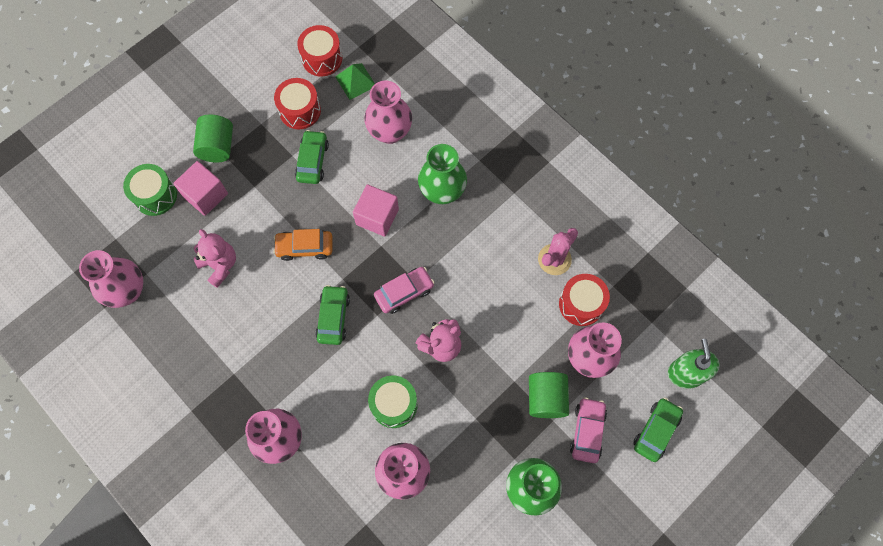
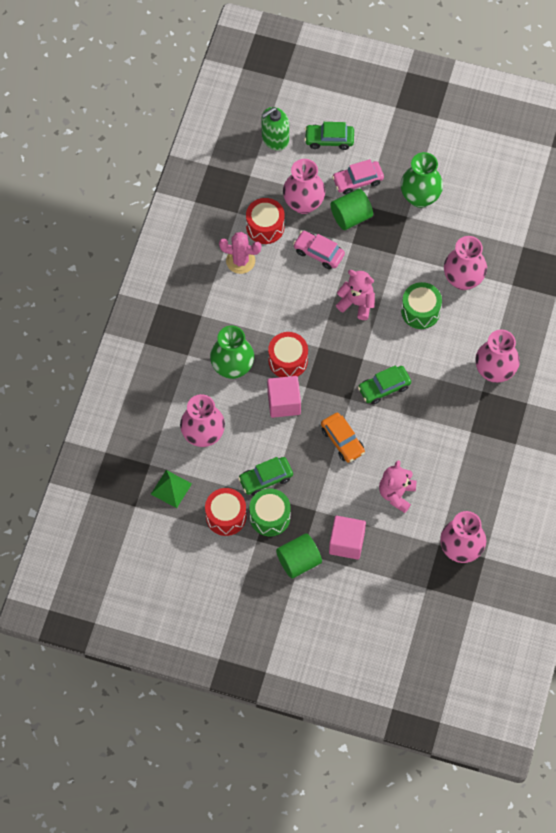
camera: 120 degrees left, 5 degrees down
(155, 195) = (371, 582): green drum -> green drum (270, 517)
(322, 58) = (165, 529): red drum -> red drum (288, 360)
(404, 292) = (333, 350): pink car -> pink car (318, 253)

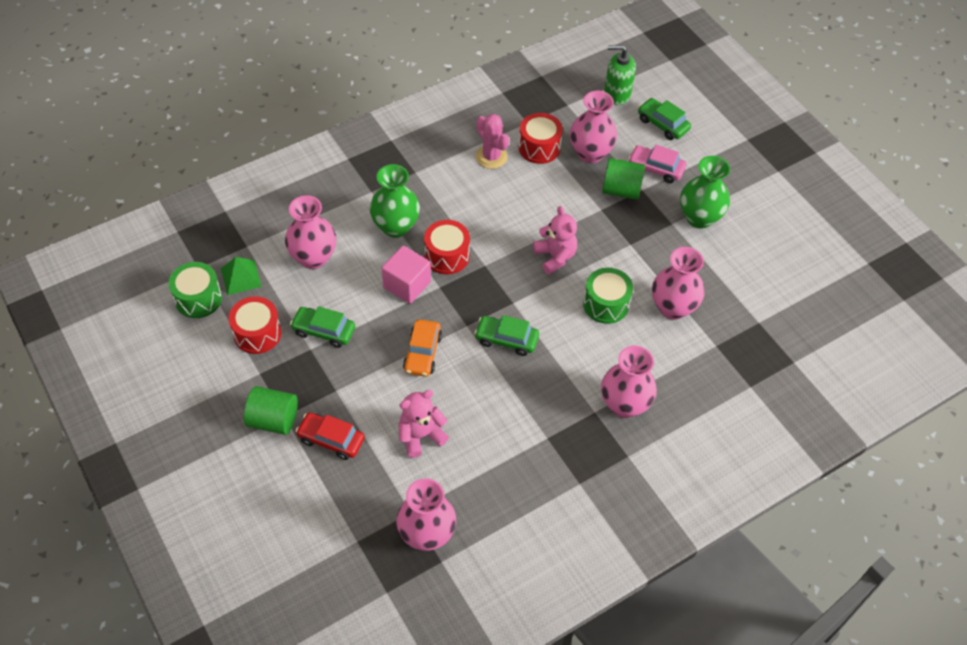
camera: 40 degrees right, 10 degrees down
(270, 517) = (292, 364): green drum -> green drum (198, 299)
(318, 253) = (563, 197): pink car -> none
(346, 543) = (331, 440): pink cube -> red car

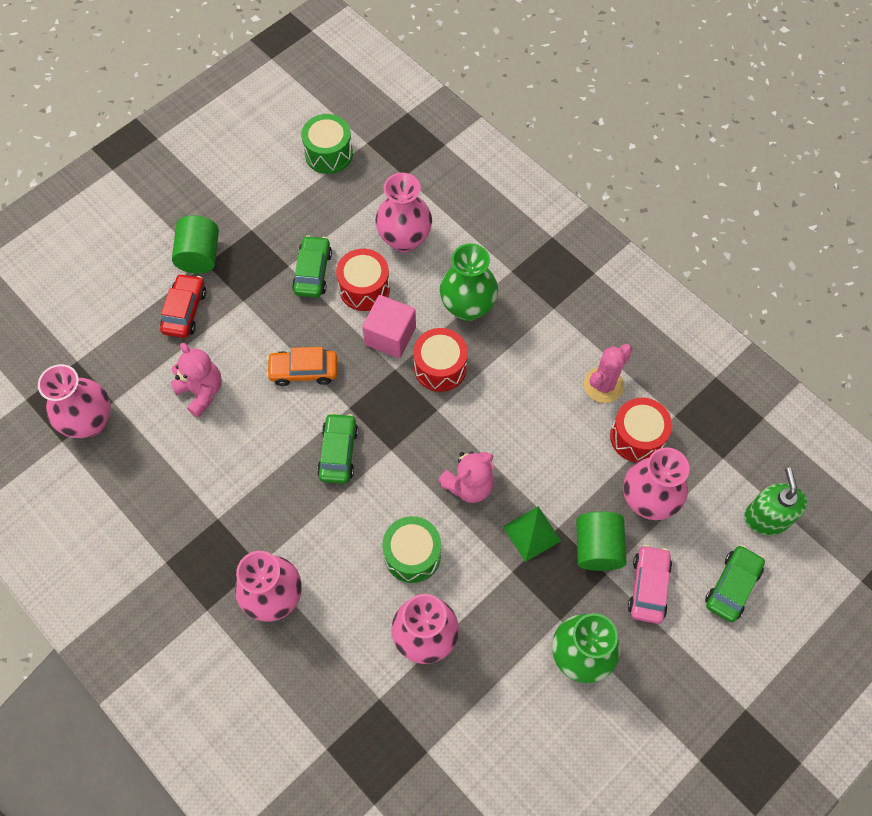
camera: 80 degrees right, 10 degrees up
(241, 277) = (363, 181): green pyramid -> green pyramid (531, 533)
(257, 333) = (297, 215): red drum -> red drum (364, 288)

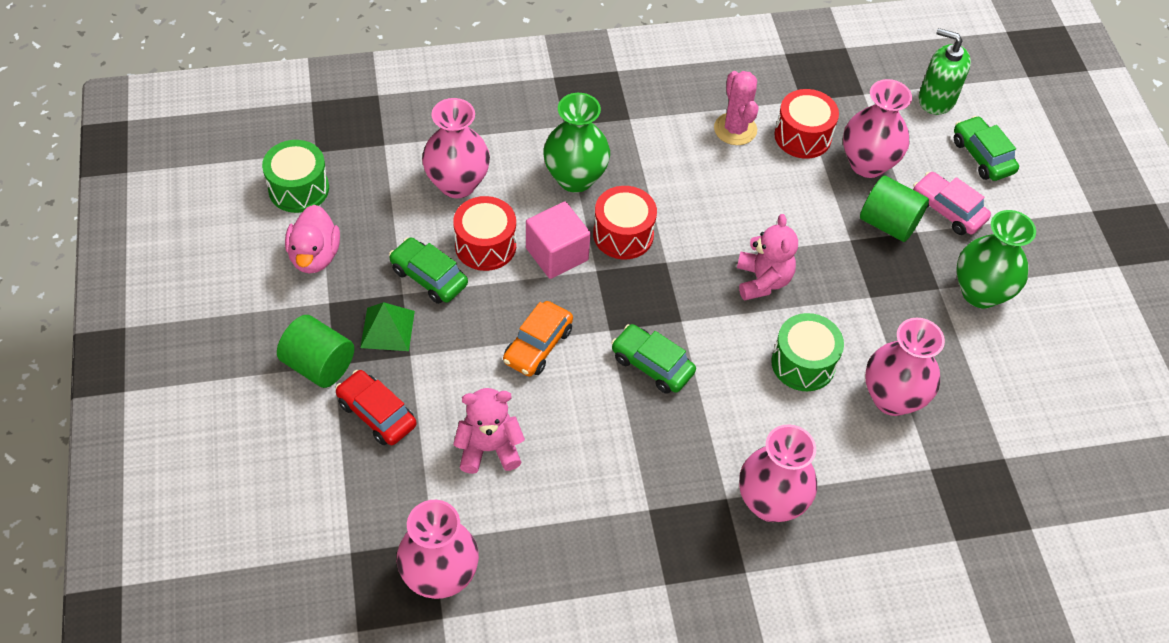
camera: 60 degrees left, 10 degrees down
(282, 198) = (315, 256): none -> pink duck
(531, 533) = (843, 262): green pyramid -> green pyramid (387, 329)

